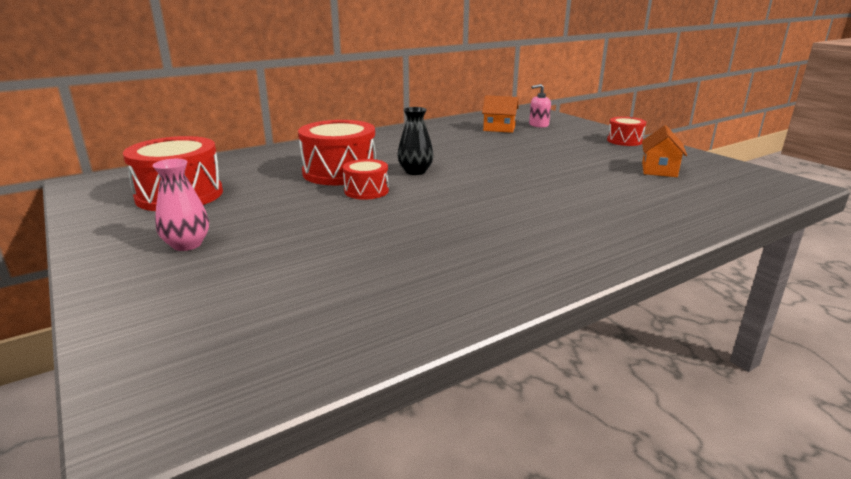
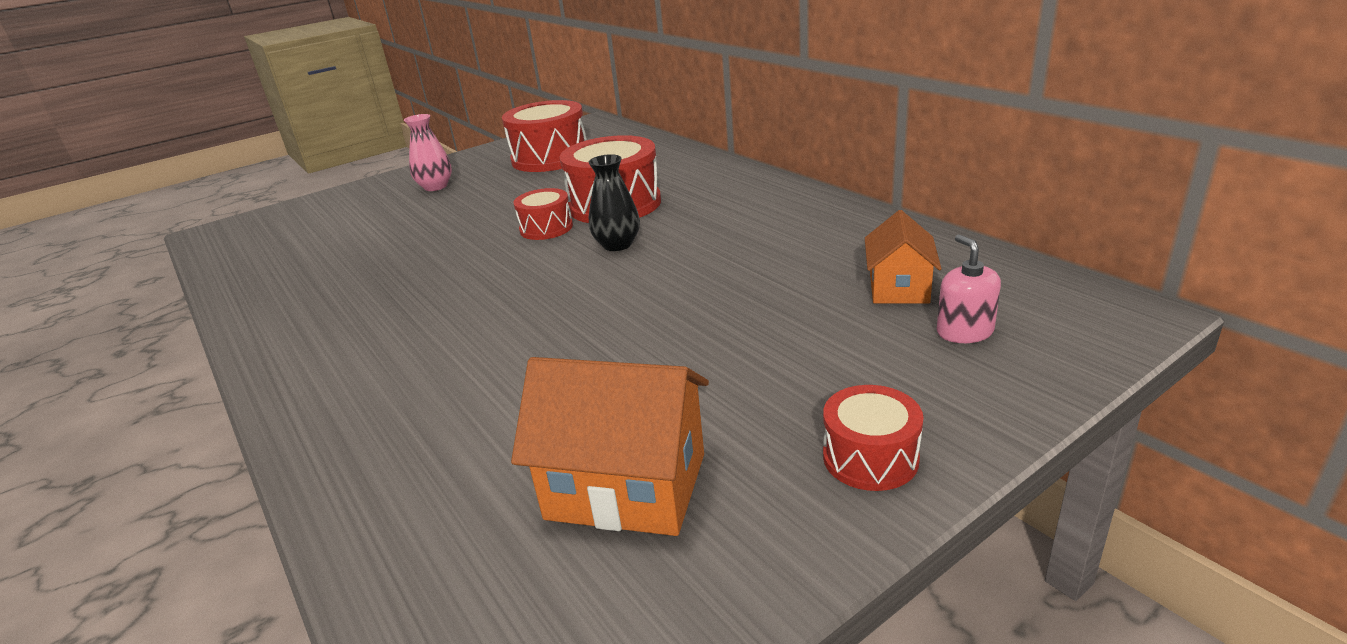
camera: 90 degrees right, 5 degrees up
(659, 170) = (626, 486): orange house -> orange house, size x1.57

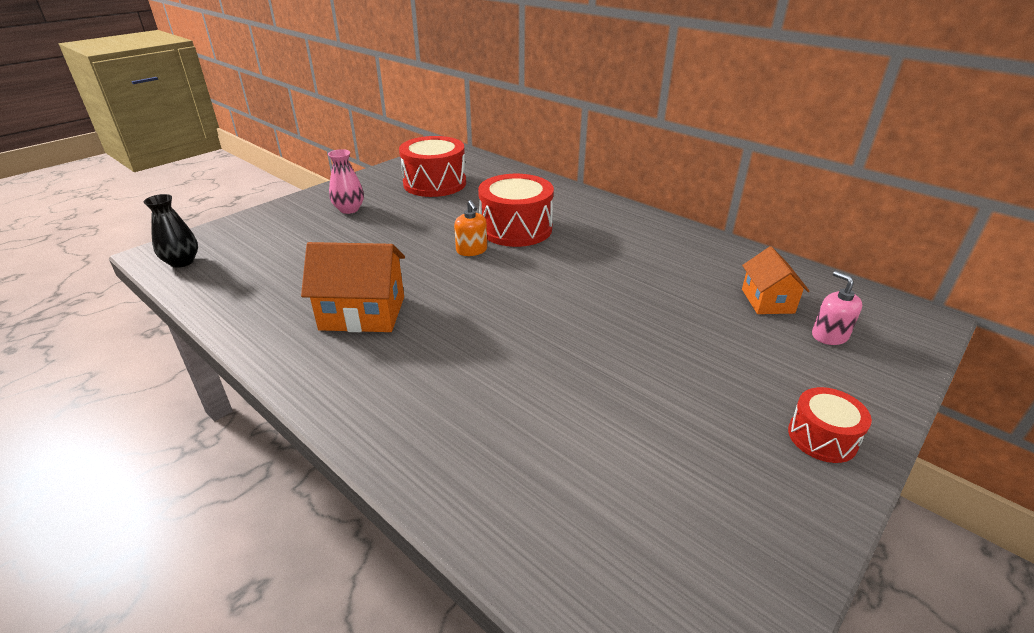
camera: 15 degrees left, 5 degrees up
(546, 228) = (471, 250): red drum -> orange soap dispenser
(617, 245) = (539, 265): black vase -> black vase (182, 262)
(626, 486) = (669, 473): orange house -> orange house (362, 313)

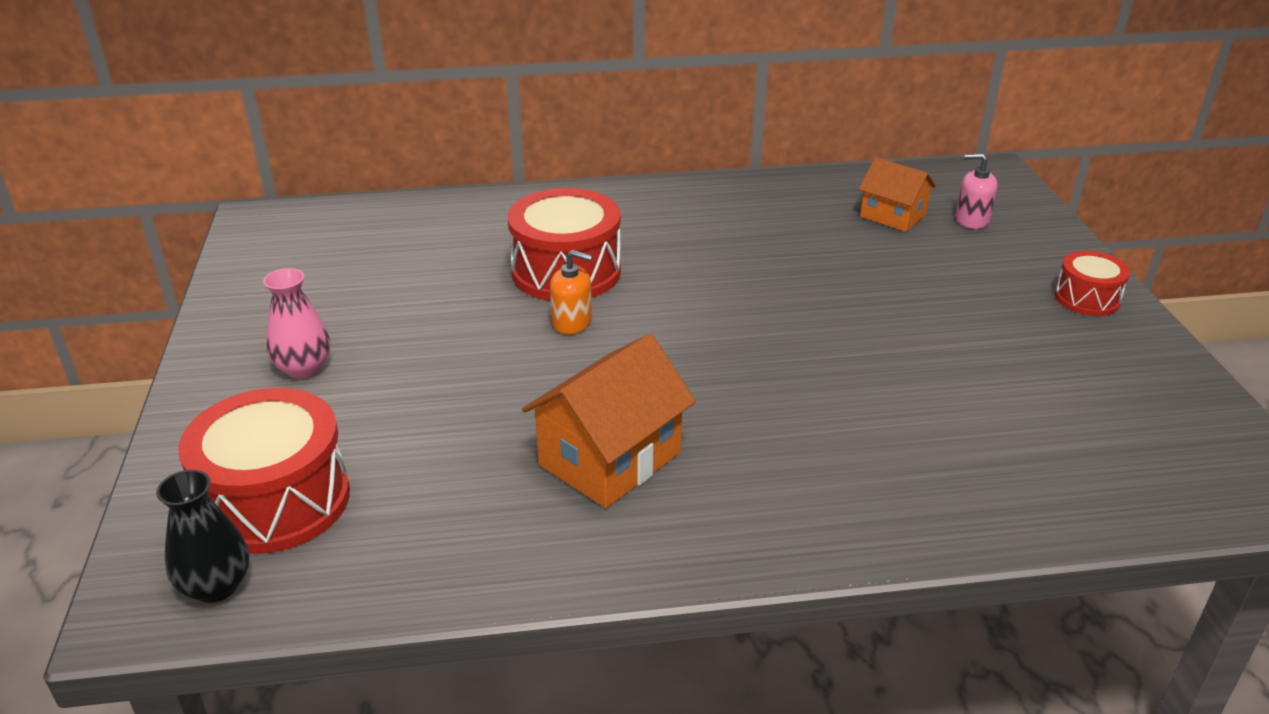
camera: 50 degrees left, 0 degrees up
(435, 183) = (345, 271): red drum -> red drum (276, 500)

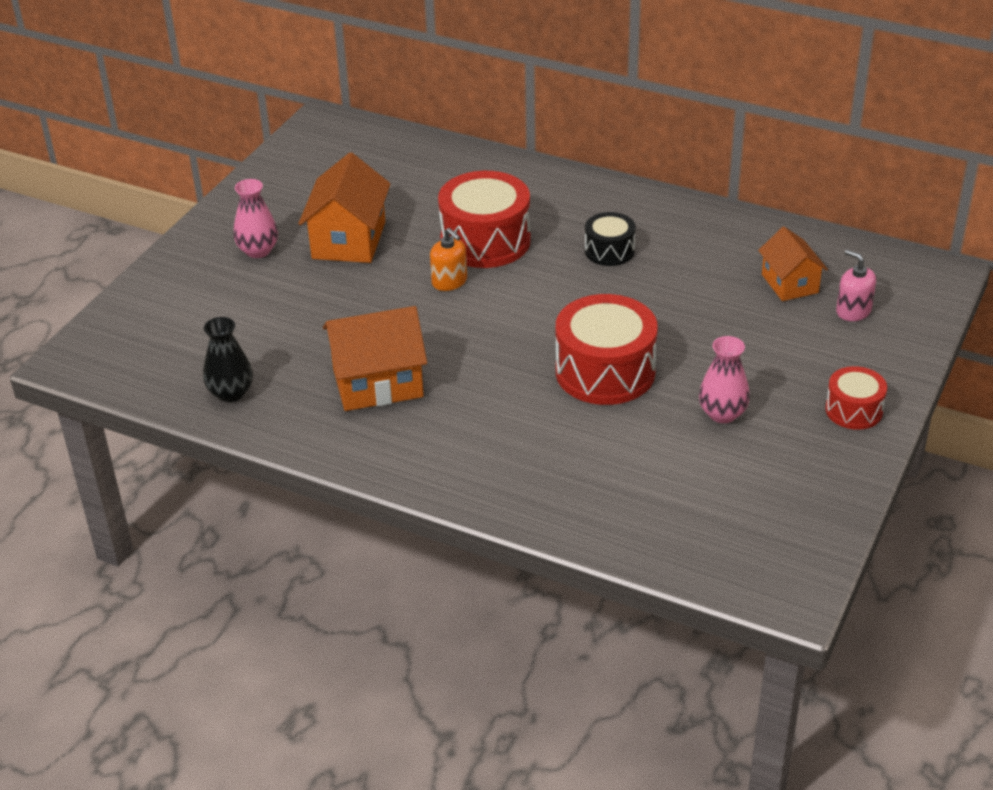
camera: 35 degrees right, 5 degrees up
(216, 586) = (113, 365): black vase -> black vase (231, 393)
(276, 500) = (177, 330): red drum -> red drum (605, 372)
(409, 320) = (349, 240): none -> orange house
(701, 241) = (609, 251): none -> black drum
(989, 346) = (722, 414): none -> pink vase

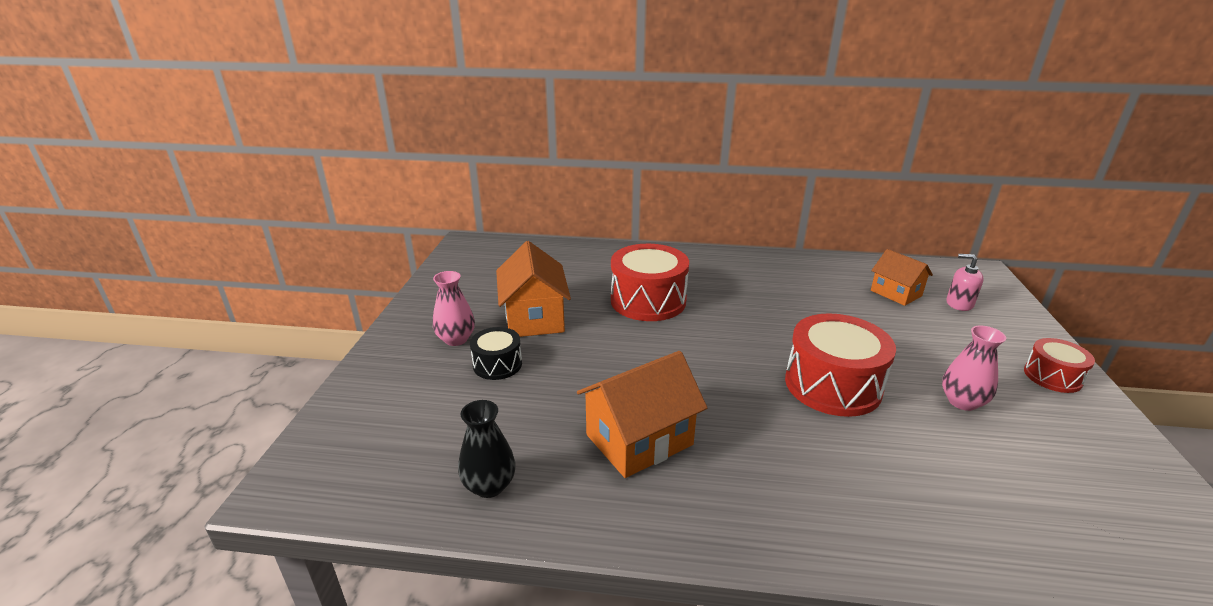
camera: 20 degrees left, 10 degrees down
(449, 281) = (641, 335): orange soap dispenser -> none
(609, 251) = (748, 292): black drum -> black drum (497, 364)

